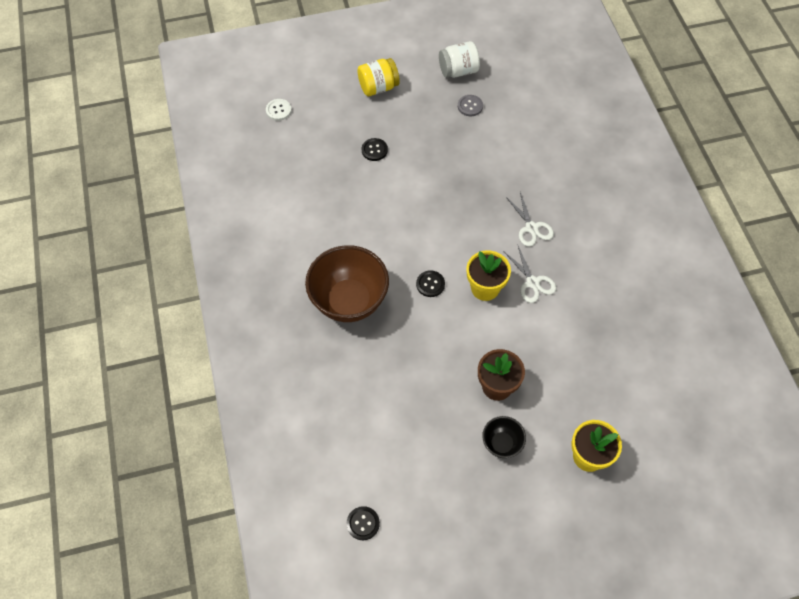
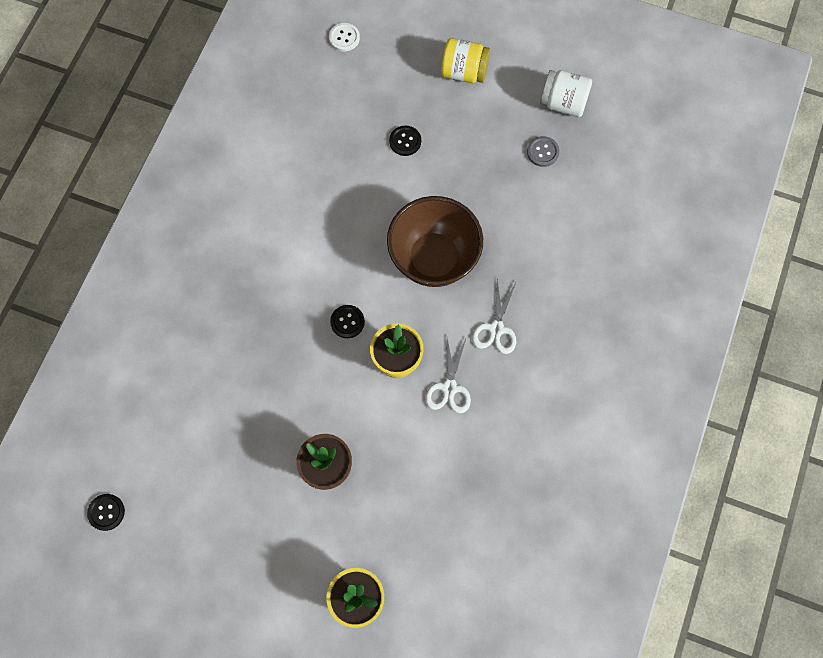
camera: 35 degrees right, 10 degrees up
(349, 301) = (257, 288): brown bowl -> brown bowl (434, 258)
(501, 444) = (287, 528): black bowl -> none

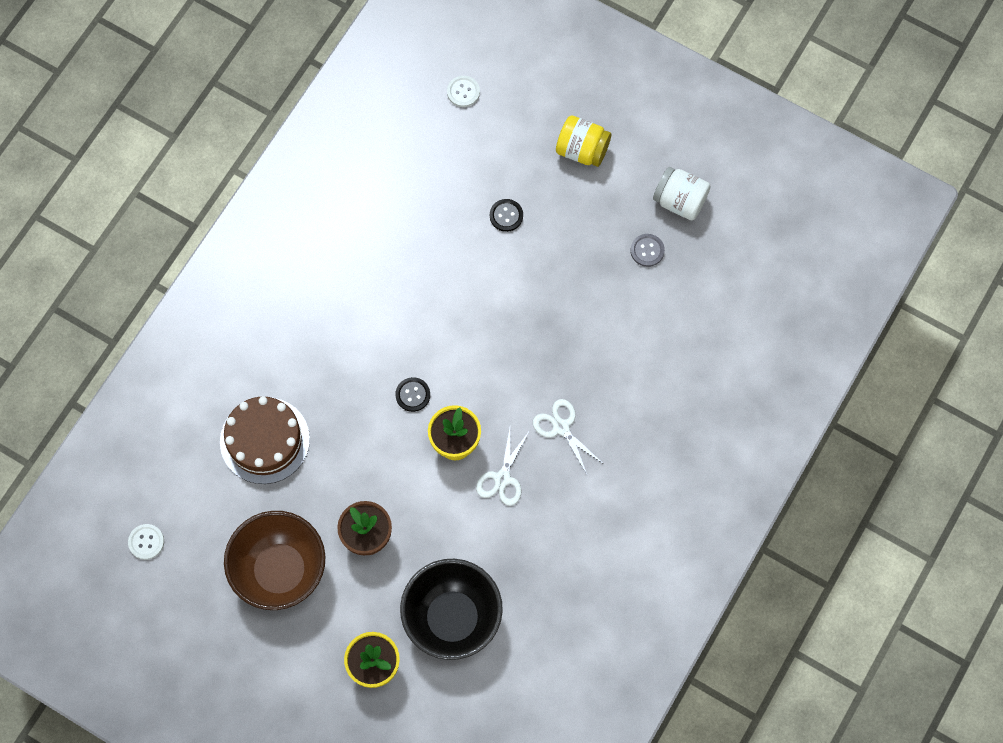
camera: 10 degrees right, 0 degrees up
(106, 512) = (146, 542): black button -> white button
(210, 390) = (264, 440): none -> brown cake
(426, 535) = (452, 618): none -> black bowl
(434, 258) = (512, 344): brown bowl -> brown bowl (280, 570)
(496, 329) = (561, 427): white scissors -> white scissors turned 120 degrees clockwise

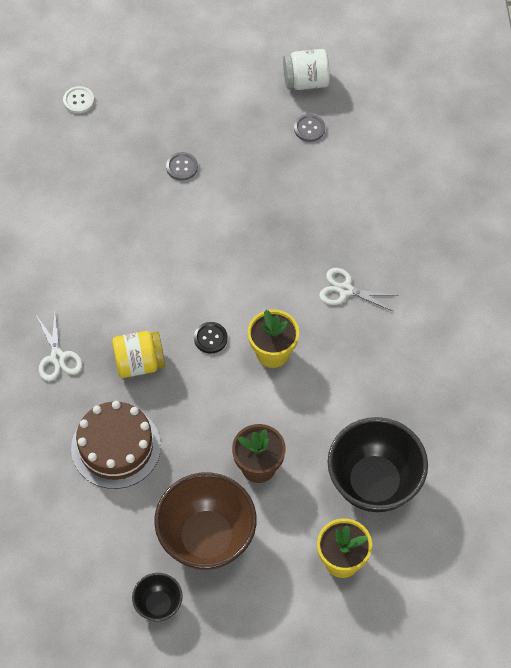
camera: 35 degrees left, 10 degrees down
(146, 542) = (75, 590): white button -> none
(201, 600) = (158, 605): none -> black bowl
(502, 478) = (330, 355): white scissors -> white scissors (57, 358)
(506, 216) = (182, 167): black button -> grey button
(582, 150) = (204, 88): yellow jar -> yellow jar (139, 363)

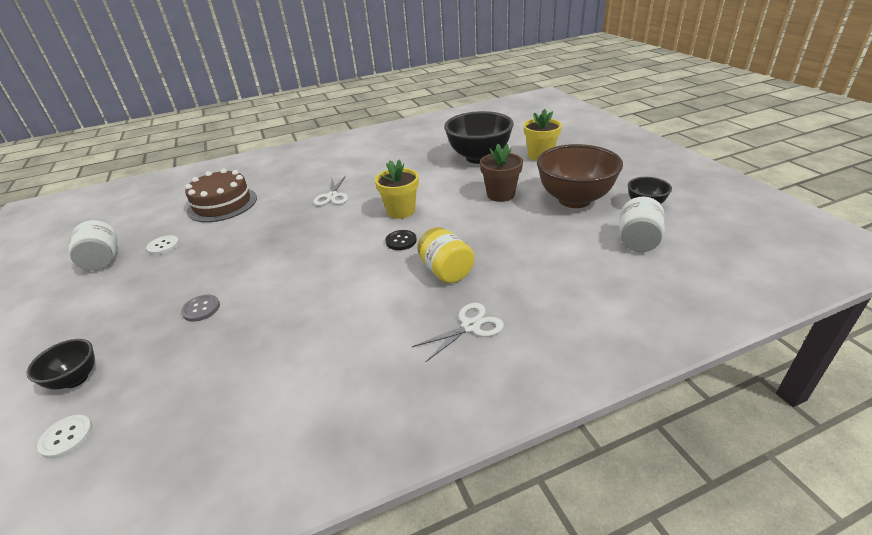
camera: 105 degrees left, 25 degrees down
(99, 551) = (638, 241): none -> white jar
(116, 447) = (538, 260): brown cake -> brown cake (222, 204)
(135, 94) = (75, 379): none -> black bowl
(309, 128) = (163, 246): grey button -> white button

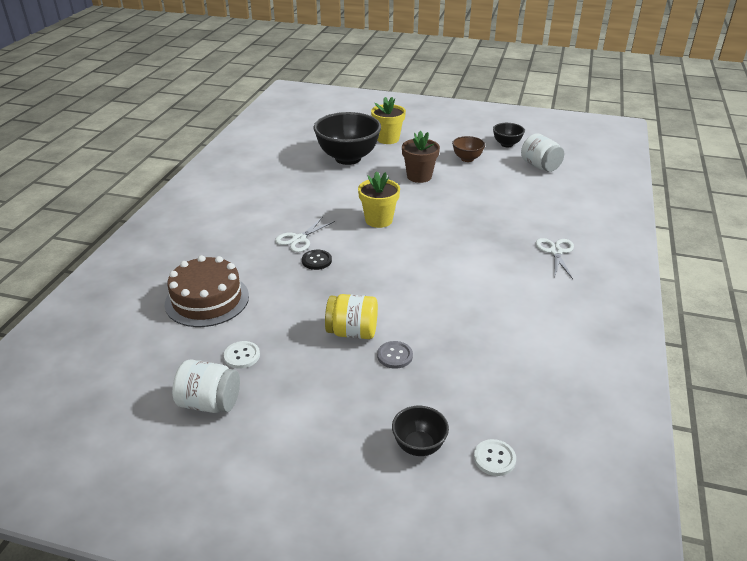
camera: 55 degrees left, 0 degrees up
(332, 196) = (299, 239): white scissors -> white scissors turned 90 degrees clockwise
(401, 241) = (423, 236): black button -> black button (316, 260)
(446, 271) = (487, 235): yellow jar -> yellow jar (352, 332)
(574, 200) = (467, 159): brown bowl -> brown bowl, size x0.49

